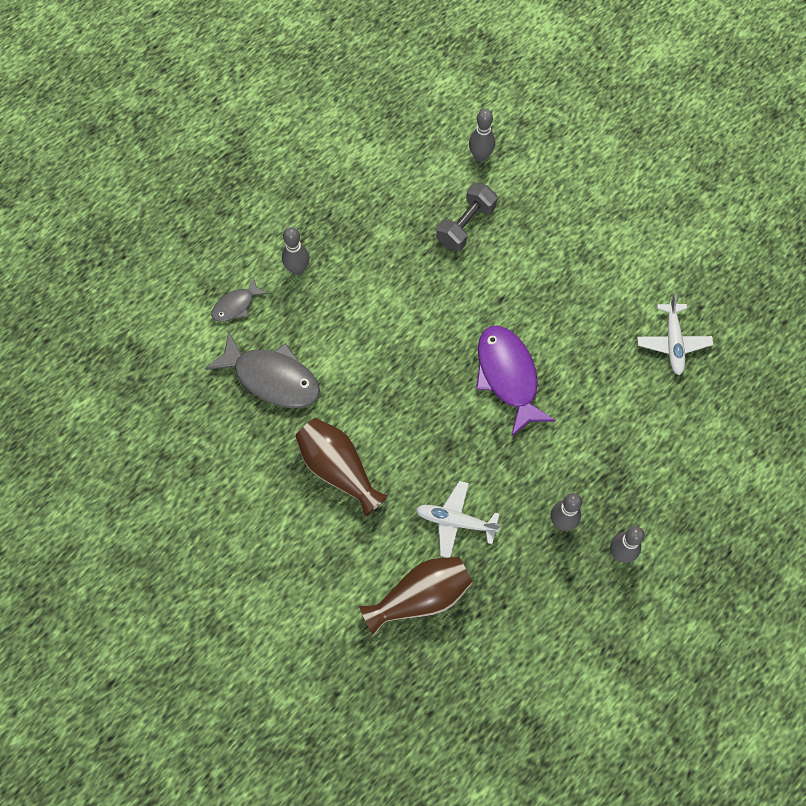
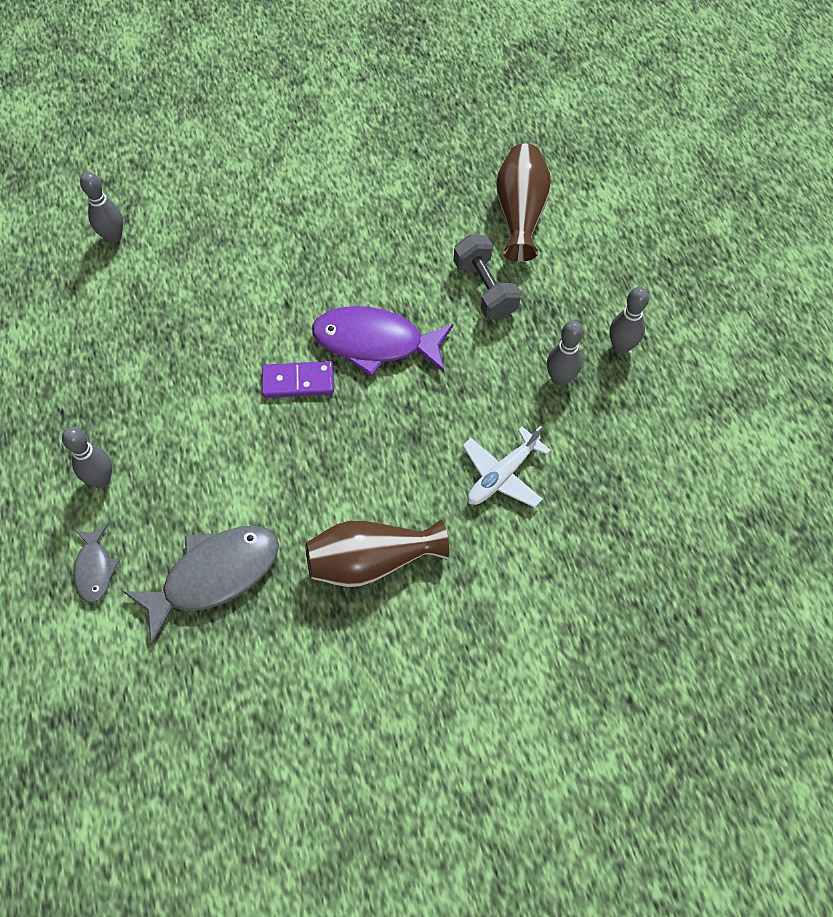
camera: 60 degrees left, 5 degrees down
(420, 597) = (566, 553): brown vase -> brown vase (520, 213)
(444, 344) = (298, 381): none -> purple domino
(465, 225) = (180, 291): grey dumbbell -> grey dumbbell (485, 289)
(673, 343) = (436, 190): white plane -> none

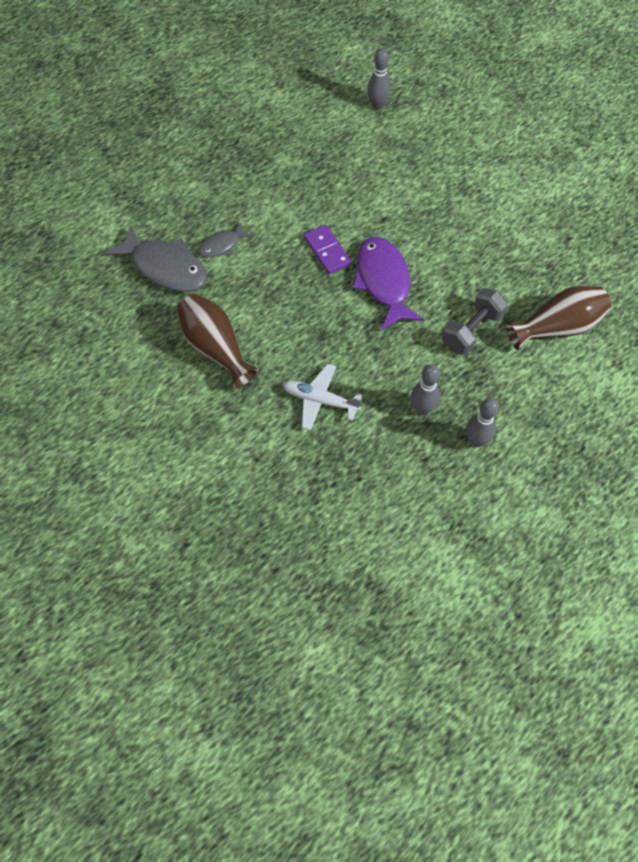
camera: 65 degrees right, 0 degrees up
(95, 569) = (142, 207): grey fish -> grey fish (222, 245)
(101, 479) = (201, 182): grey bowling pin -> none

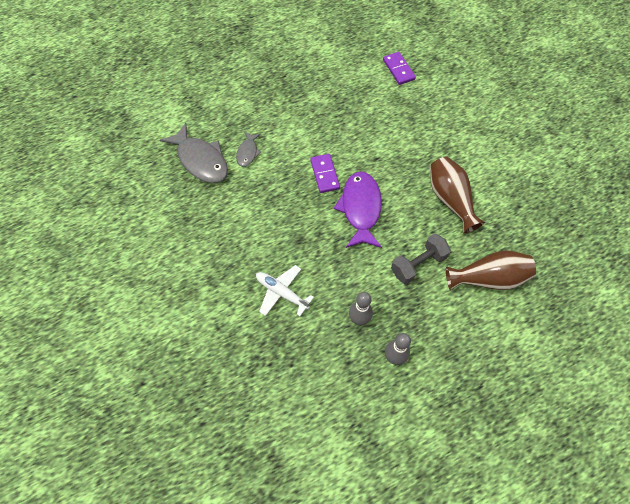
camera: 15 degrees right, 0 degrees up
(216, 348) = (217, 231): brown vase -> brown vase (450, 200)
(222, 245) = (248, 152): grey fish -> grey fish turned 60 degrees counterclockwise
(377, 105) = (398, 70): grey bowling pin -> purple domino

